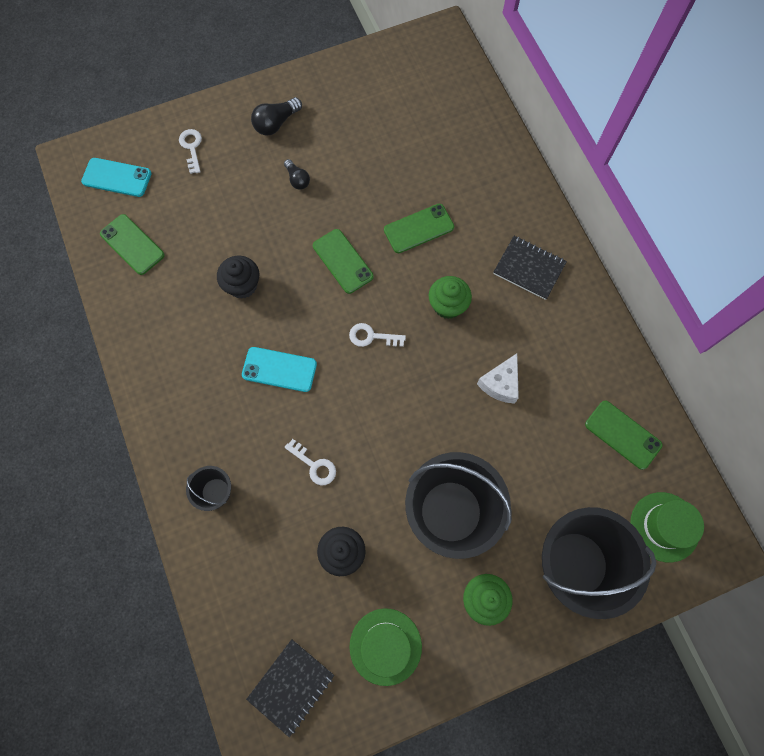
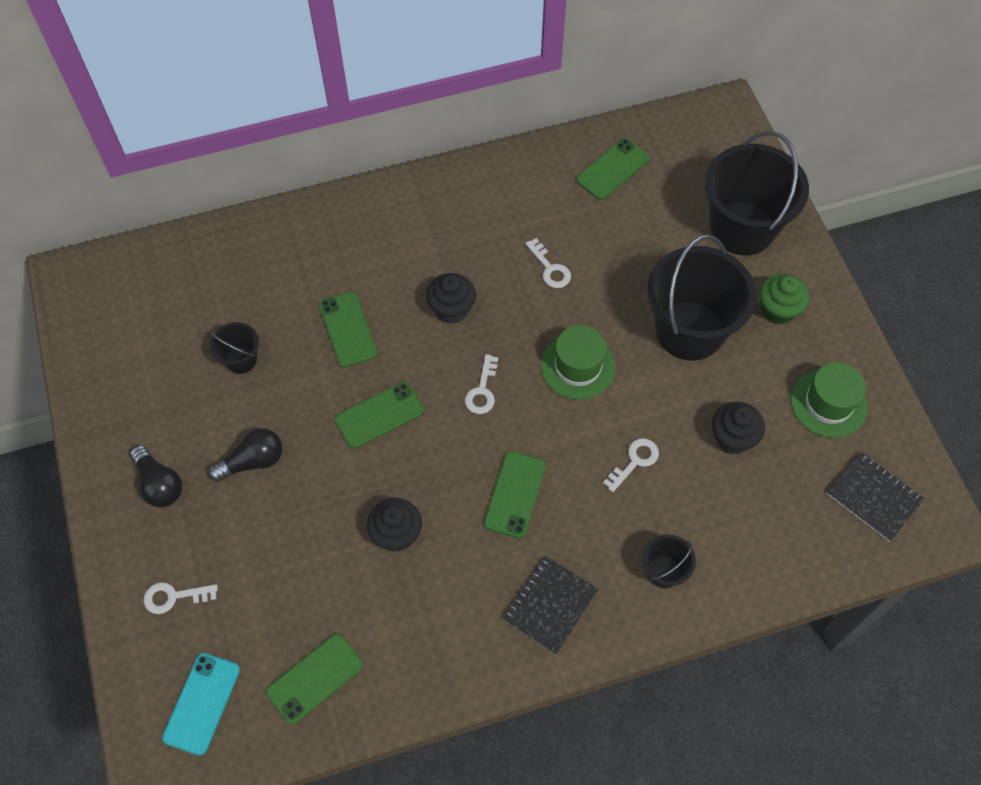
camera: 85 degrees left, 10 degrees down
(279, 369) = (515, 494): turquoise phone -> green phone
(297, 179) = (253, 461): black light bulb -> black light bulb, size x1.52
(383, 158) = (241, 360): none -> black bucket
(447, 305) = (452, 309): green cupcake -> black cupcake
(500, 383) = (550, 268): white cheese -> white key
(529, 268) = (416, 225): black notebook -> black notebook (550, 605)
(664, 526) = (706, 151): green hat -> green hat (578, 366)

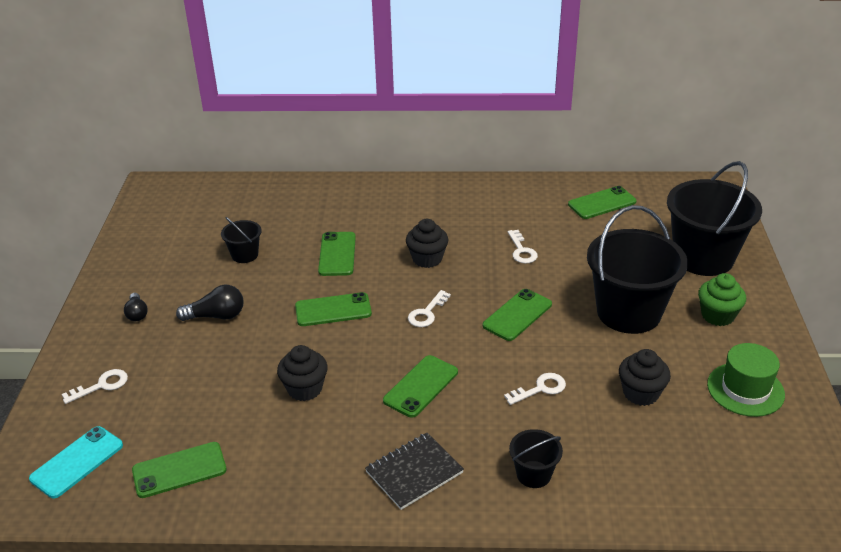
camera: 20 degrees right, 25 degrees down
(159, 484) = (137, 314): black light bulb -> black light bulb, size x0.66
(174, 597) = (102, 385): white key -> white key turned 135 degrees clockwise
(578, 366) = (517, 315): green hat -> green phone
(873, 497) = (770, 469): black notebook -> none

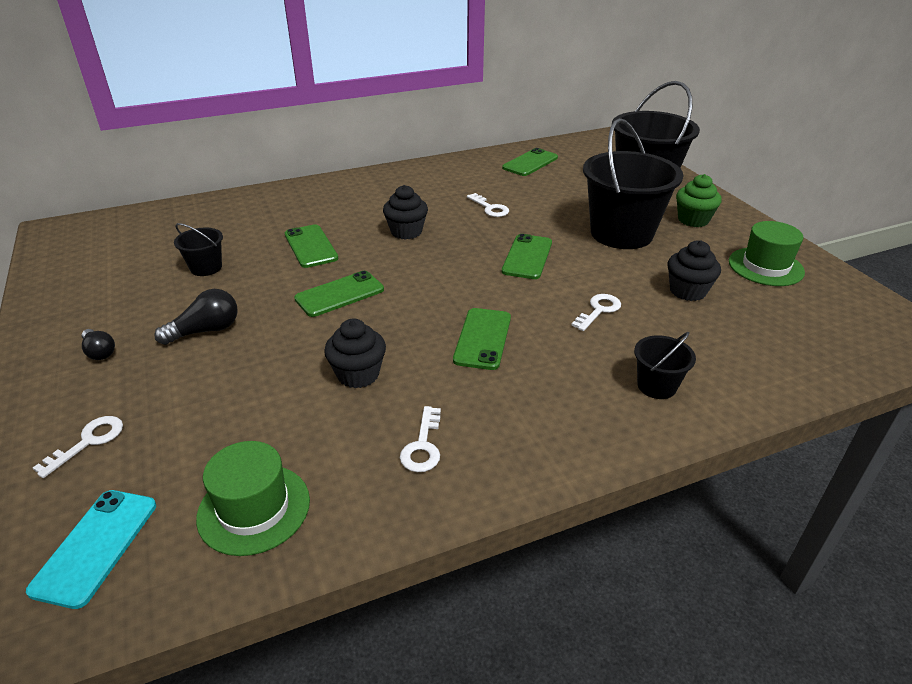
camera: 25 degrees left, 0 degrees up
(179, 470) = (254, 508): green phone -> green hat
(414, 472) = (538, 421): black notebook -> none
(427, 313) = (440, 275): white key -> white key (423, 446)

